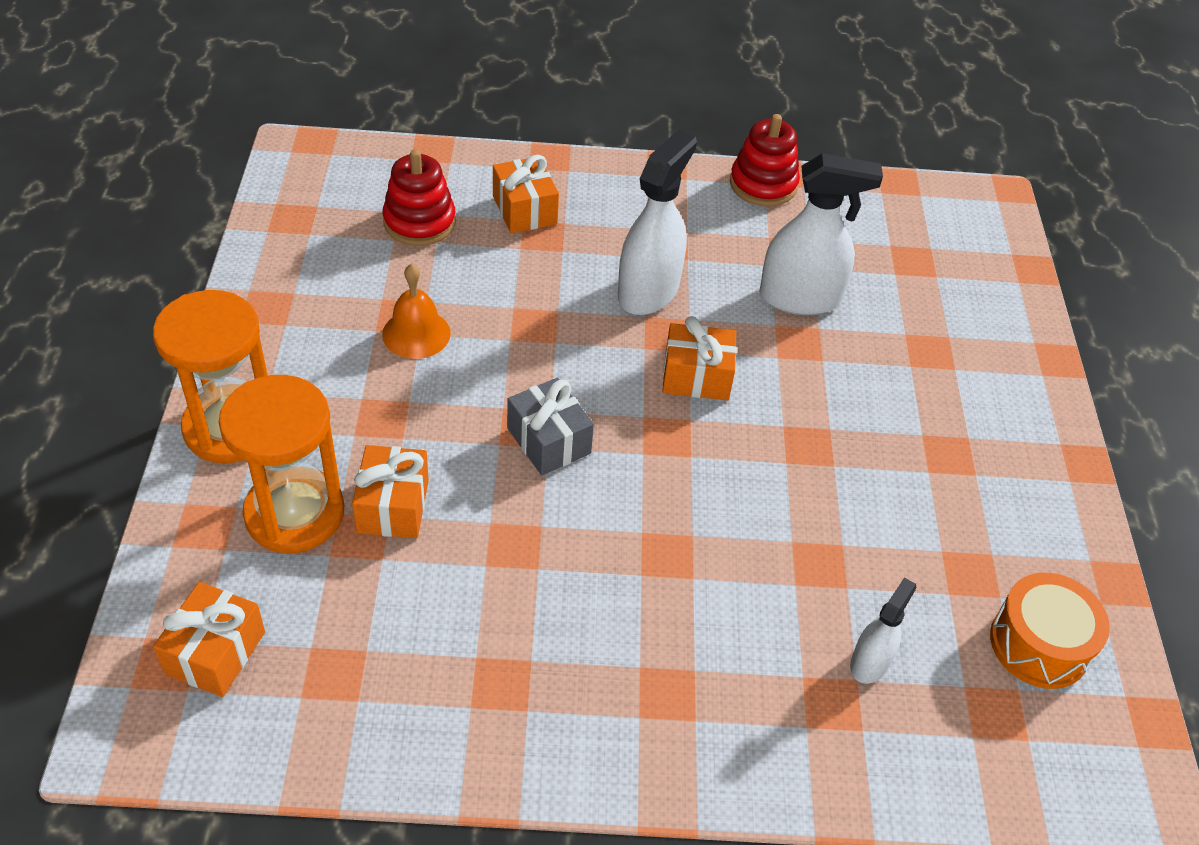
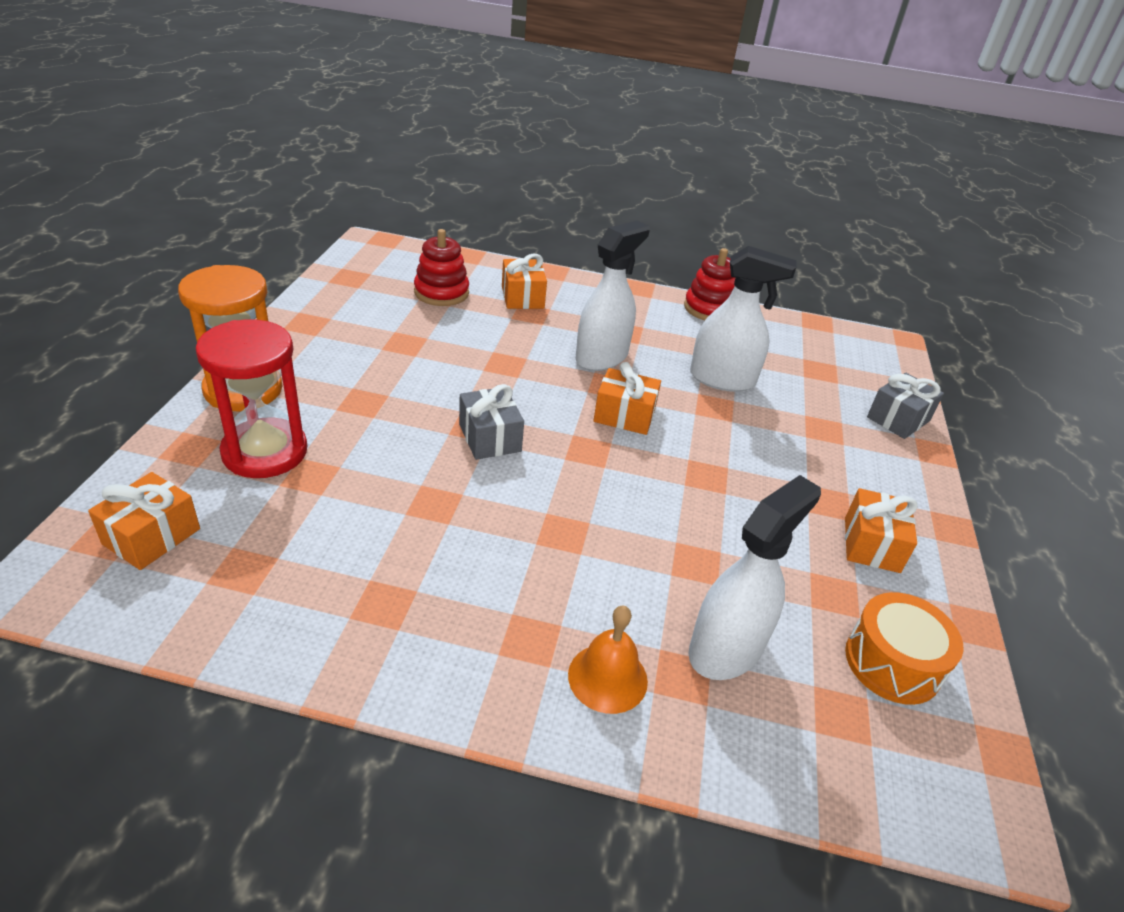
camera: 10 degrees right, 10 degrees down
(295, 513) = (265, 452): orange hourglass -> red hourglass
(393, 506) = (346, 460): orange gift -> orange gift (871, 545)
(416, 333) = (411, 355): orange bell -> orange bell (607, 677)
(870, 662) = (726, 648): white spray bottle -> white spray bottle, size x1.85
(1012, 319) = (898, 419): none -> grey gift

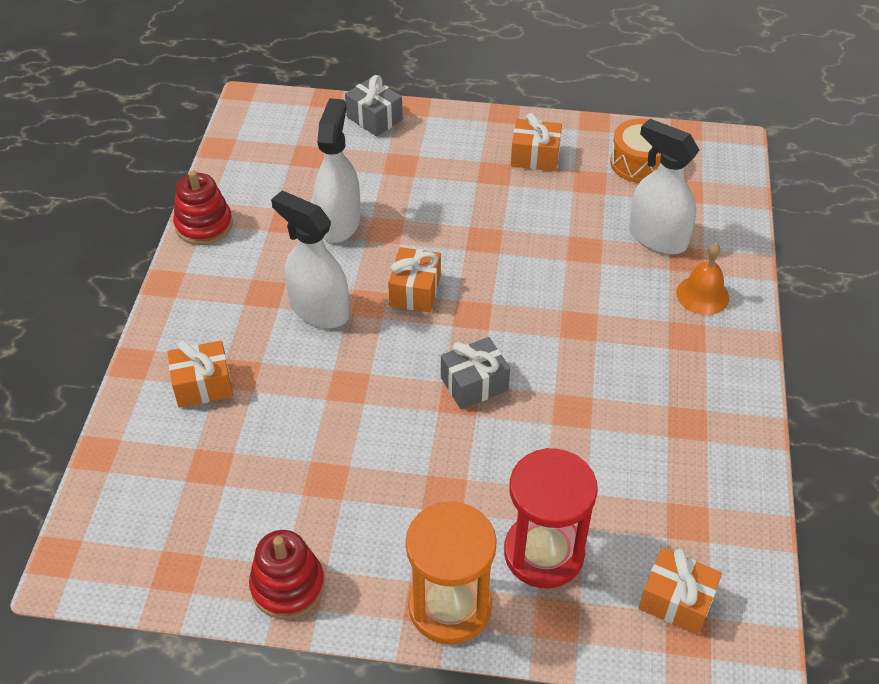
camera: 90 degrees left, 10 degrees up
(441, 293) = (204, 465): red stacking toy -> red stacking toy (287, 586)

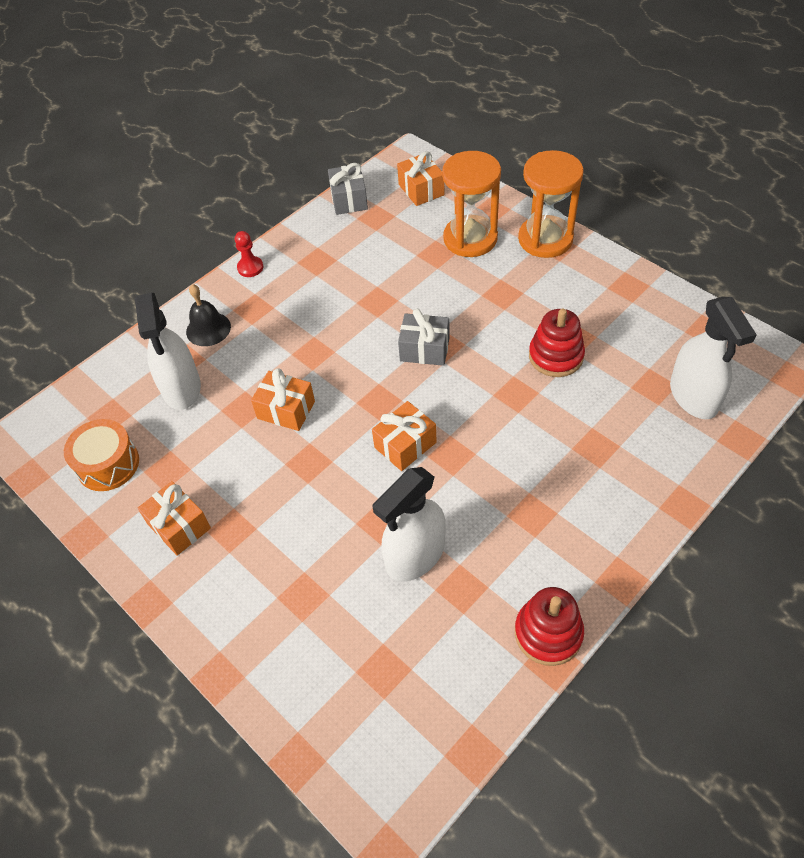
camera: 140 degrees left, 5 degrees up
(203, 385) = (630, 452): orange gift -> orange gift (286, 410)
(287, 586) = (636, 290): red stacking toy -> red stacking toy (556, 356)
(319, 310) = (495, 470): white spray bottle -> white spray bottle (693, 397)
(374, 118) = (274, 684): grey gift -> grey gift (349, 199)
(544, 553) = (470, 239): red hourglass -> orange hourglass
(702, 295) = (208, 329): orange bell -> black bell
(746, 376) = (250, 267): none -> red pawn

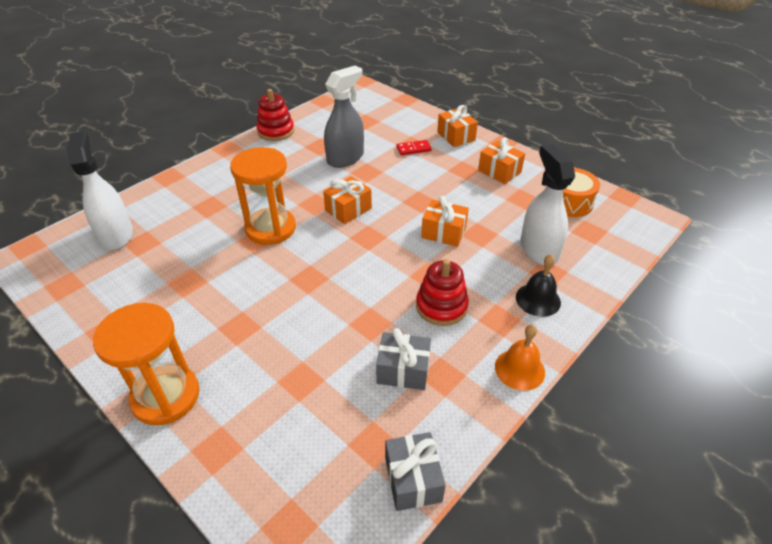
camera: 175 degrees right, 10 degrees down
(250, 267) = (519, 369): red pawn -> orange bell
(302, 581) = (413, 149): none -> red domino
(415, 556) = (345, 158): white spray bottle -> grey spray bottle
(421, 190) = (306, 495): orange gift -> orange gift (456, 136)
(424, 349) = (326, 275): grey gift -> grey gift (403, 370)
(470, 239) = (256, 401): orange hourglass -> orange hourglass (270, 228)
(556, 356) = (211, 267): red stacking toy -> red stacking toy (441, 306)

